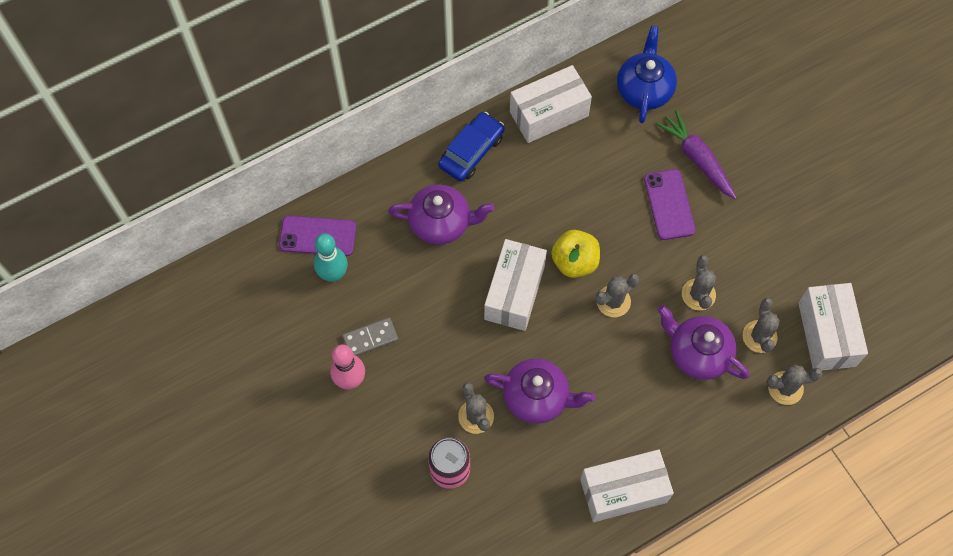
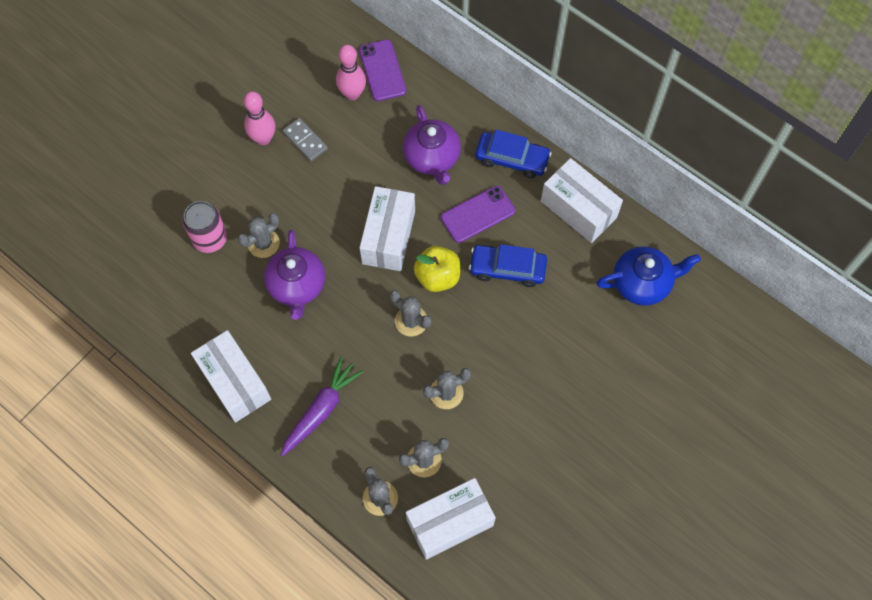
camera: 70 degrees right, 0 degrees up
(333, 274) = (352, 94): turquoise bowling pin -> pink bowling pin
(514, 292) = (388, 237): white box -> white box turned 75 degrees counterclockwise
(588, 197) = (507, 269): none -> blue car
(669, 204) = (529, 341): purple phone -> purple phone (478, 214)
(697, 159) = (588, 352): purple carrot -> purple carrot (321, 410)
(697, 353) = (387, 409): purple teapot -> none

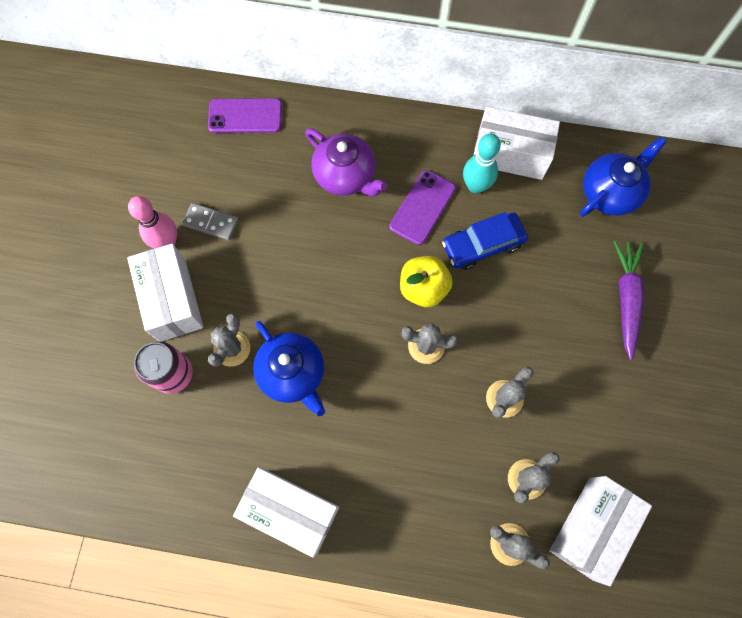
camera: 30 degrees left, 5 degrees up
(297, 286) = (293, 373): purple teapot -> blue teapot
(321, 410) = (395, 487): purple carrot -> purple carrot (626, 299)
(352, 94) = (230, 153): pink bowling pin -> none
(382, 70) = (245, 116): purple phone -> purple phone turned 45 degrees counterclockwise
(388, 237) = (352, 274): white box -> white box (172, 300)
(512, 159) = (420, 138): blue car -> none
(532, 220) = (475, 186): none -> turquoise bowling pin

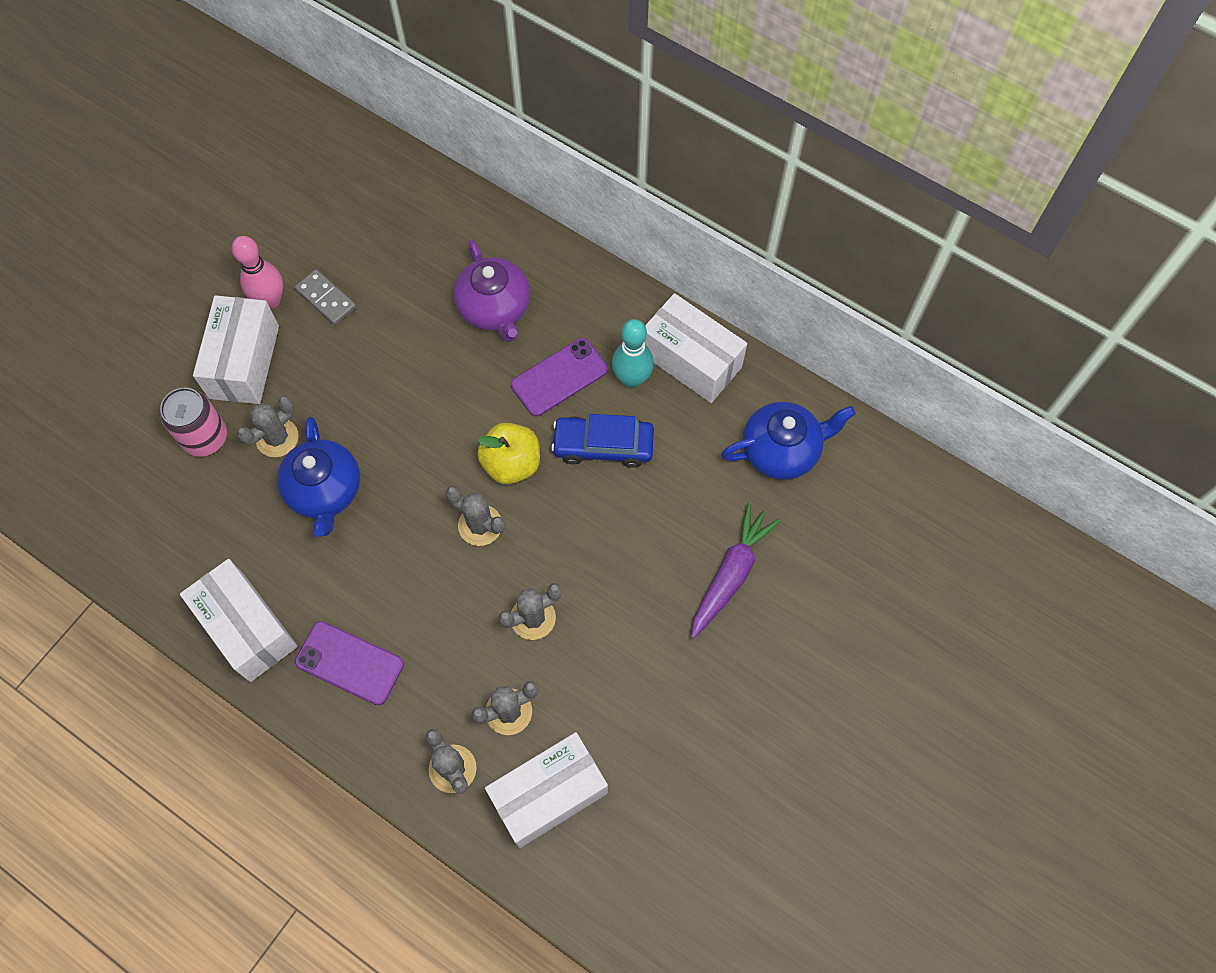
camera: 25 degrees right, 5 degrees down
(245, 116) = (423, 200): purple phone -> purple phone (349, 663)

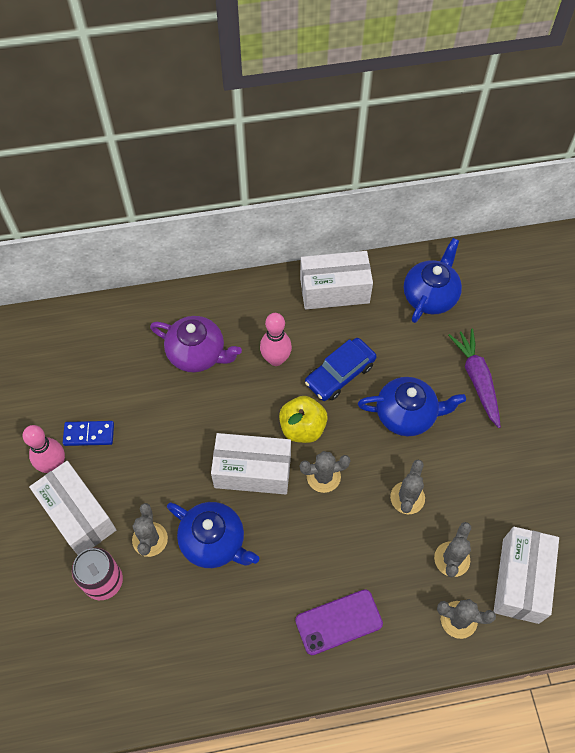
camera: 45 degrees left, 5 degrees down
(247, 628) = (257, 663): white box -> white box (252, 471)
(326, 299) = (89, 434): grey domino -> blue domino
(559, 377) = (276, 359): purple phone -> pink bowling pin
(622, 542) = (406, 414): none -> blue teapot
(632, 379) = (315, 326): turquoise bowling pin -> none

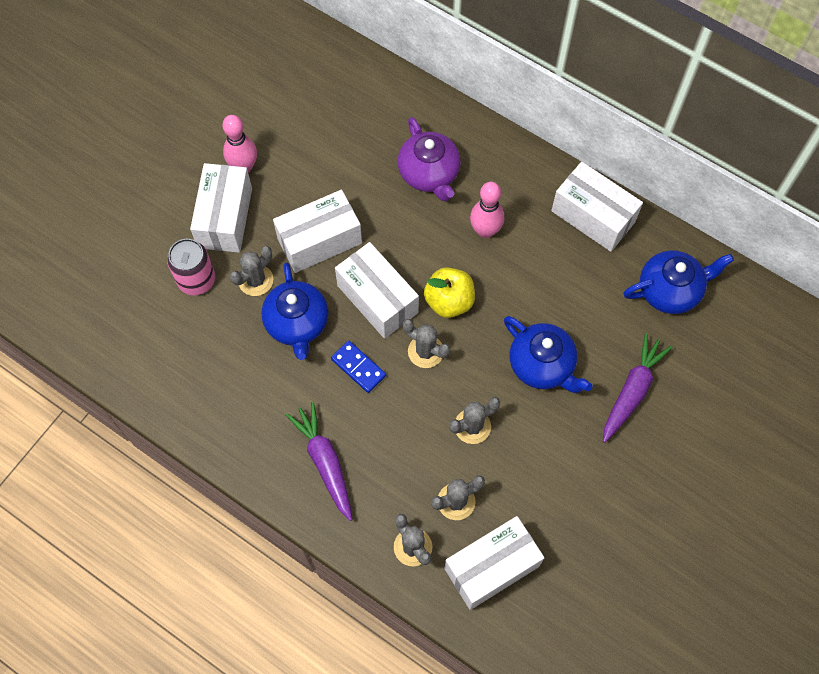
camera: 45 degrees right, 5 degrees up
(89, 434) = (289, 166): blue domino -> blue domino (358, 367)
(168, 468) = (319, 241): none -> white box
(338, 622) = (325, 462): purple phone -> purple carrot
(340, 374) = (523, 286): blue car -> none

